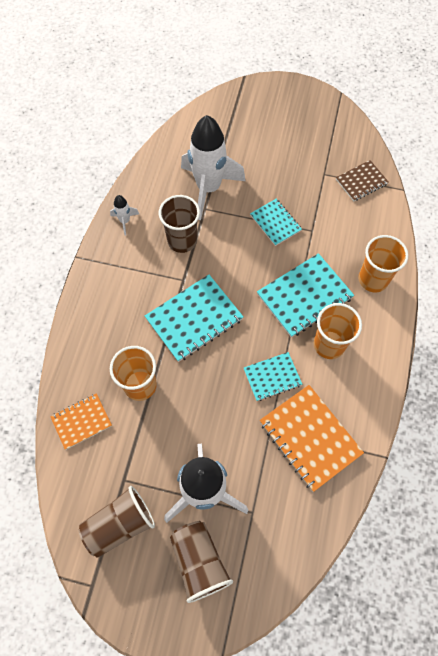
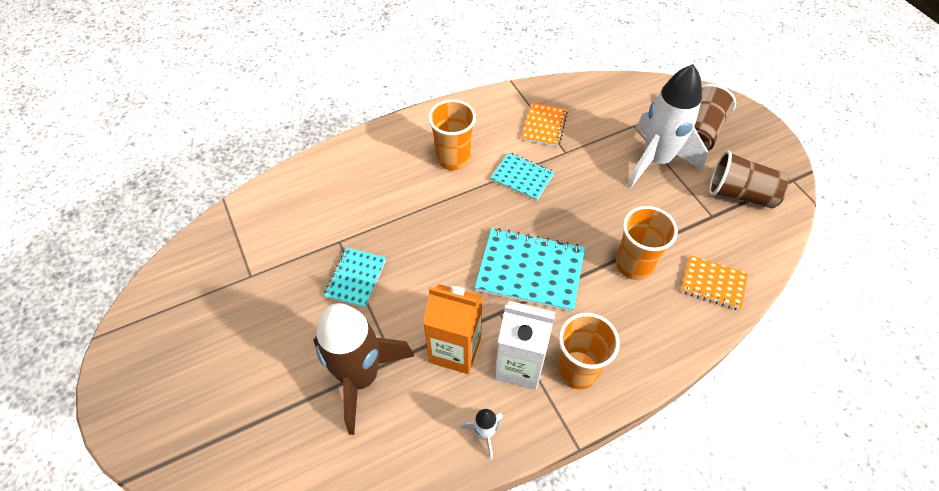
camera: 130 degrees left, 10 degrees down
(142, 265) = (520, 365): none -> white carton
(182, 240) = (455, 350): brown cup -> orange carton
(208, 188) = (361, 377): white rocket -> brown rocket
(304, 296) = (421, 202): turquoise notebook -> none
(310, 437) = (544, 126): orange notebook -> orange notebook, size x0.59
(361, 181) = (237, 237): brown notebook -> none
(373, 279) = (357, 165): orange cup -> orange cup (577, 370)

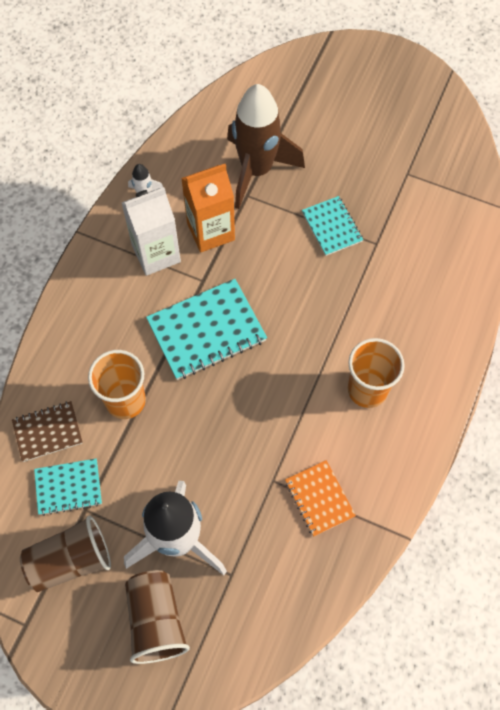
camera: 140 degrees right, 10 degrees up
(522, 177) = (288, 417): turquoise notebook -> turquoise notebook (68, 487)
(577, 370) = (112, 280): orange cup -> none
(713, 283) = (48, 432): orange notebook -> brown notebook

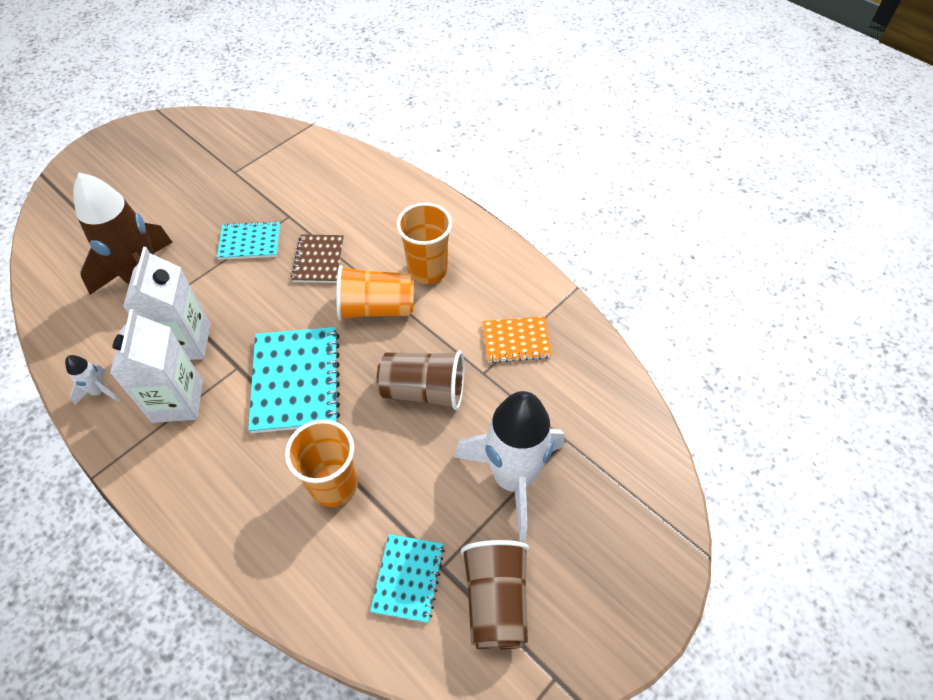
camera: 70 degrees left, 10 degrees down
(48, 432) = (330, 584): brown notebook -> brown notebook (319, 260)
(156, 620) = (591, 526): brown cup -> brown cup (424, 390)
(210, 231) = (186, 342): orange carton -> white carton
(305, 362) = (376, 308): none -> orange cup

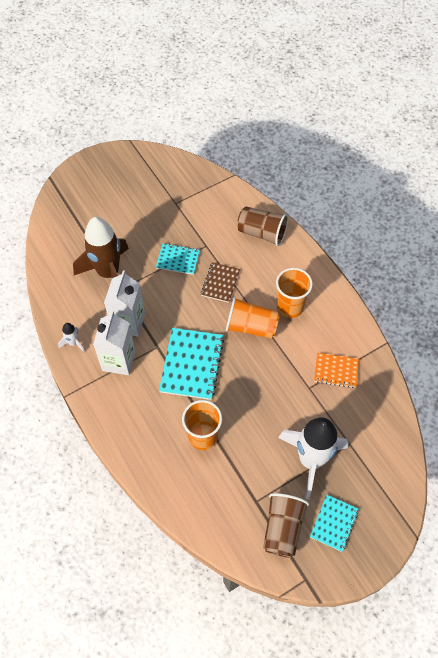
camera: 15 degrees right, 5 degrees up
(408, 578) = (235, 502): turquoise notebook -> turquoise notebook (334, 523)
(424, 390) = (269, 390): brown cup -> brown cup (262, 233)

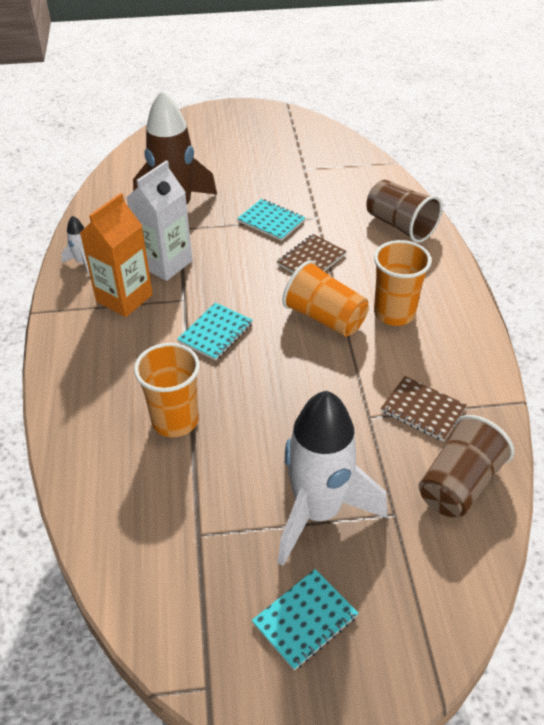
camera: 25 degrees right, 15 degrees down
(119, 360) = (124, 298): white carton -> orange carton
(191, 364) = (215, 333): turquoise notebook -> turquoise notebook, size x0.59
(282, 528) = (216, 591): brown cup -> brown cup (458, 483)
(336, 371) = (423, 410): orange notebook -> brown notebook

